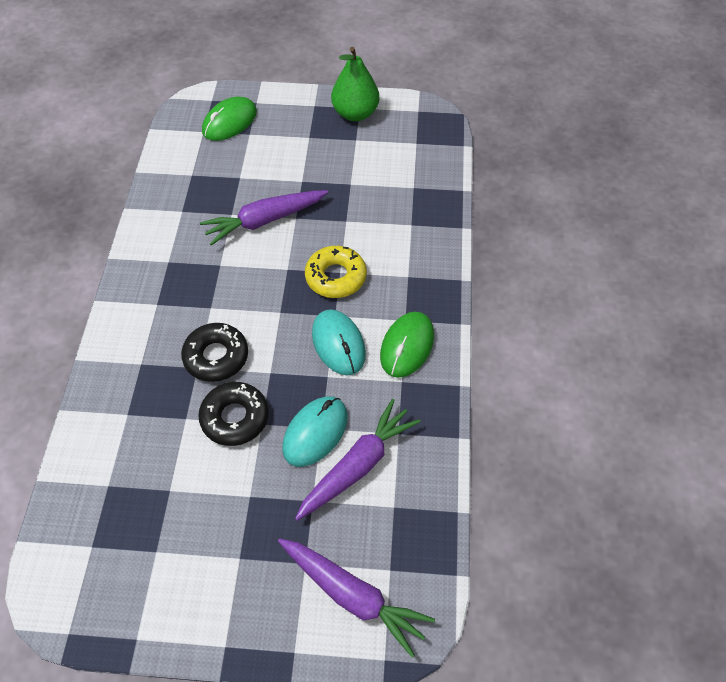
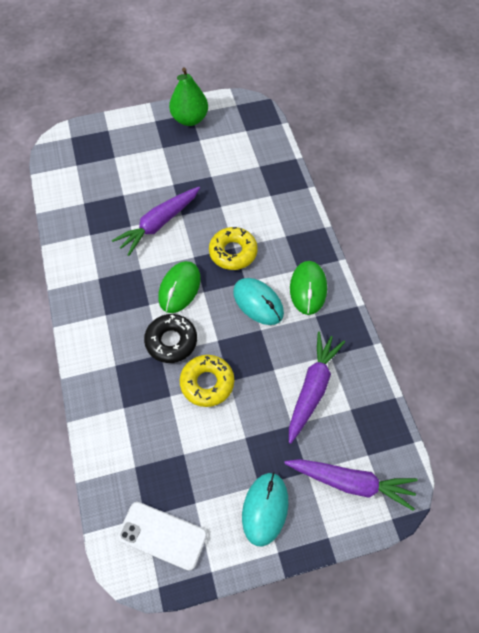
camera: 20 degrees left, 5 degrees up
(101, 575) = (162, 535): none -> white phone
(229, 122) = (94, 151): green mouse -> green mouse (179, 288)
(235, 418) = (207, 383): black donut -> yellow donut
(315, 432) = (271, 374): turquoise mouse -> turquoise mouse (265, 509)

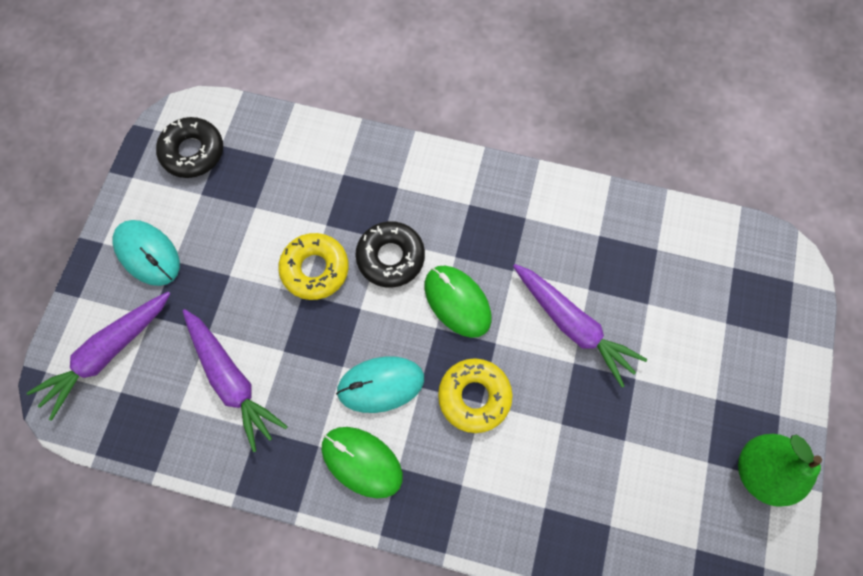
camera: 120 degrees right, 10 degrees up
(159, 224) = (572, 325): purple carrot -> purple carrot turned 150 degrees clockwise
(162, 535) = (193, 152): white phone -> black donut

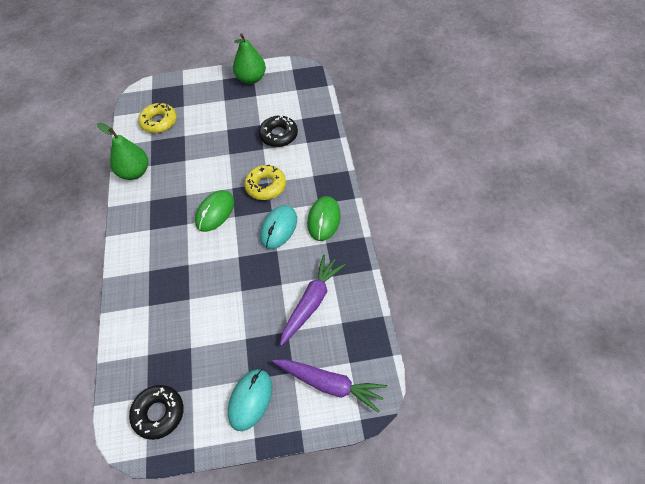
camera: 110 degrees left, 15 degrees down
(315, 269) = (222, 291): yellow donut -> yellow donut (159, 122)
(380, 385) = (278, 228): turquoise mouse -> turquoise mouse turned 60 degrees clockwise
(390, 257) = (199, 254): black donut -> black donut (278, 135)
(572, 325) = (208, 160): purple carrot -> none
(593, 209) = (134, 172): none -> green pear

